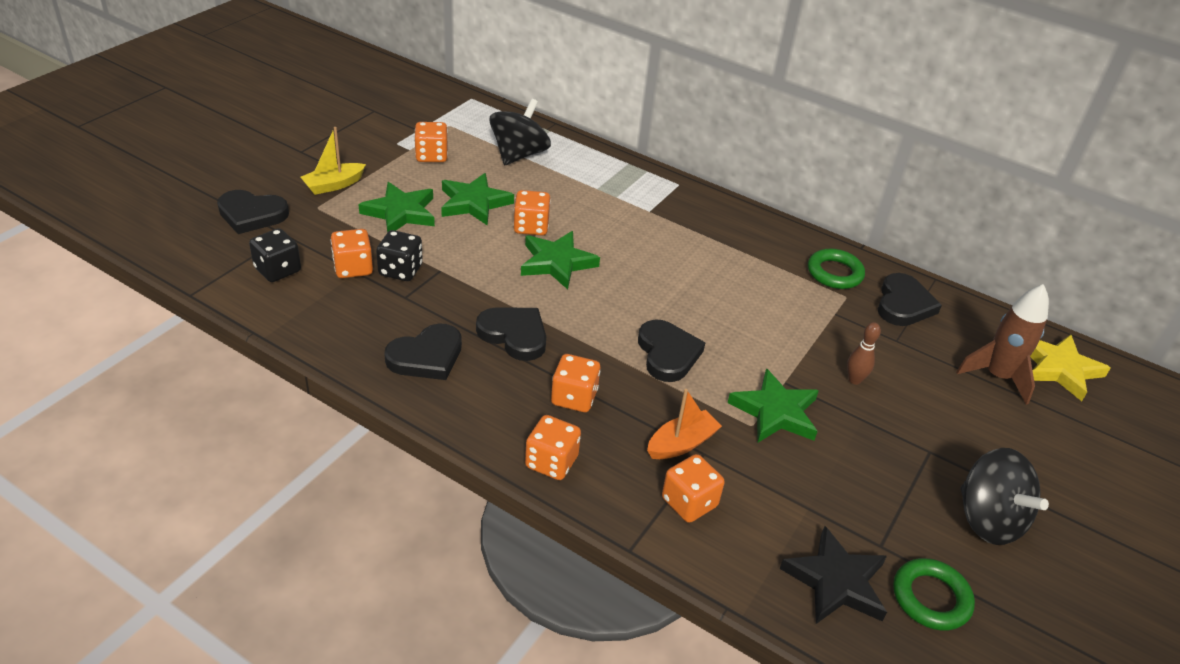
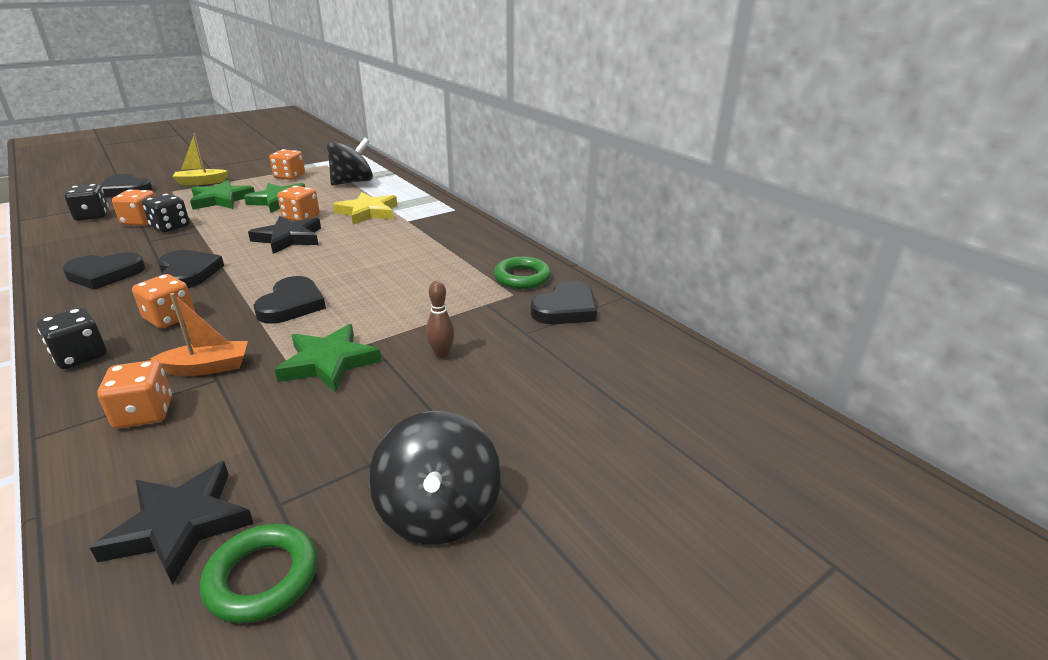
camera: 25 degrees right, 10 degrees down
(551, 462) = (80, 356): orange dice -> black dice
(557, 263) = (289, 238): green star -> black star
(997, 376) = (606, 381): brown rocket -> none
(1059, 369) = (693, 389): yellow star -> yellow star (368, 212)

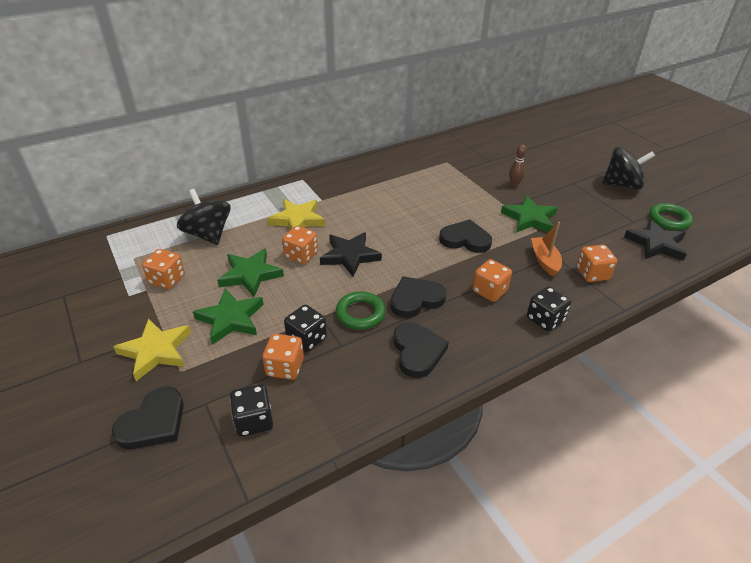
camera: 85 degrees left, 10 degrees up
(201, 182) = (156, 351): yellow boat -> yellow star
(522, 277) = (425, 158): green ring -> green ring (360, 313)
(566, 308) = (462, 148): black heart -> none

